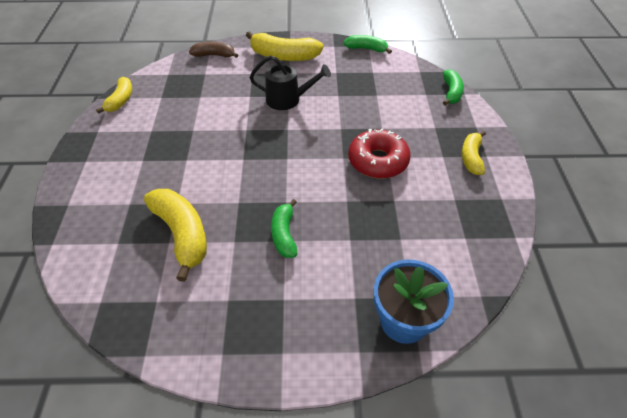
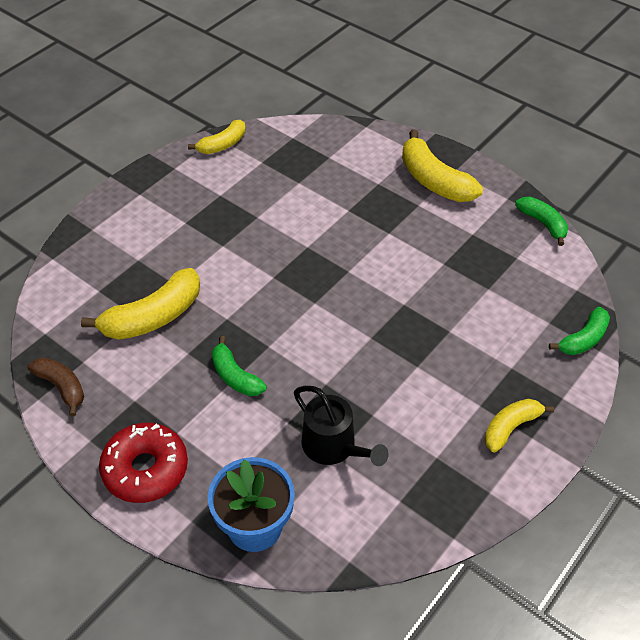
camera: 40 degrees right, 0 degrees up
(182, 234) = (153, 317): yellow banana -> yellow banana turned 45 degrees clockwise
(214, 55) = (360, 139): brown banana -> brown banana (62, 387)
(284, 234) = (235, 376): green banana -> green banana turned 75 degrees counterclockwise
(288, 99) = (383, 237): black watering can -> black watering can (334, 447)
(378, 161) = (402, 364): red donut -> red donut (145, 469)

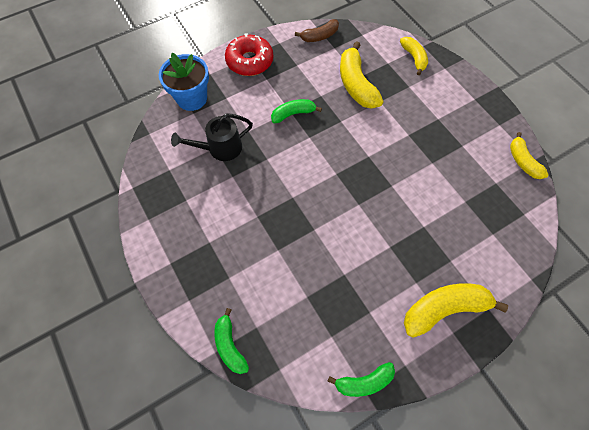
camera: 110 degrees right, 15 degrees up
(511, 427) = (183, 253): yellow banana -> yellow banana (414, 58)

